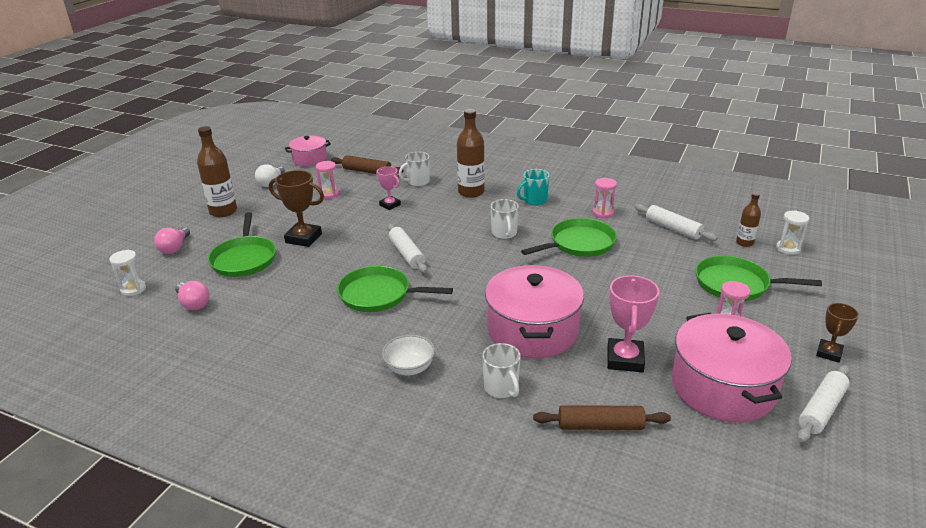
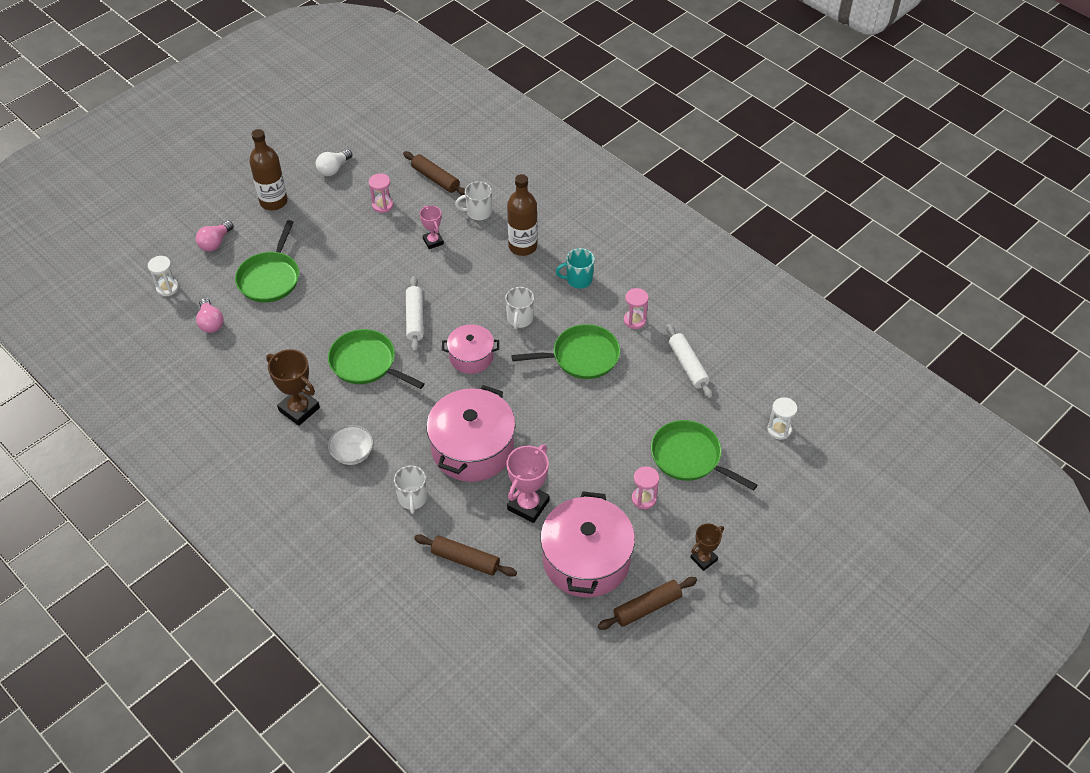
camera: 20 degrees right, 20 degrees up
(303, 238) = (332, 266): brown trophy -> brown trophy (299, 409)
(309, 159) = (386, 139): pink pot -> pink pot (471, 357)
(744, 243) = (743, 408): brown bottle -> none
(821, 409) = (647, 607): white rolling pin -> brown rolling pin

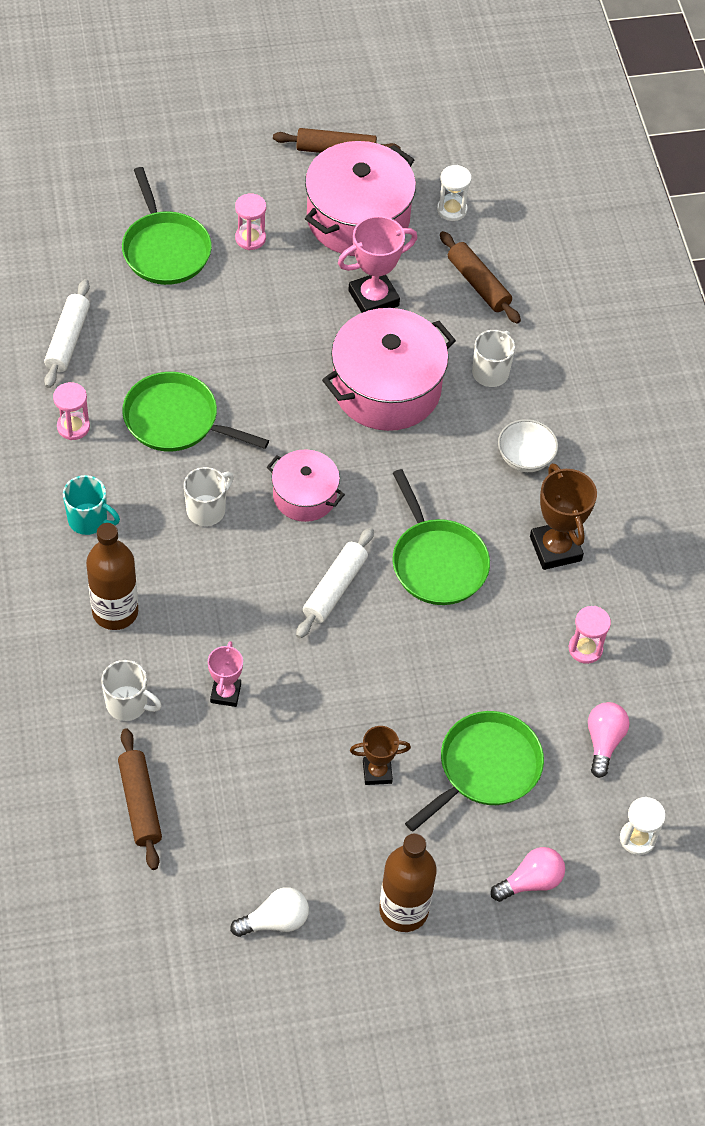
camera: 150 degrees left, 5 degrees up
(382, 205) = (250, 801): pink hourglass -> pink hourglass (585, 649)
(704, 559) = (244, 157): brown trophy -> brown trophy (377, 772)
(779, 430) = (45, 222): white hourglass -> white hourglass (452, 210)

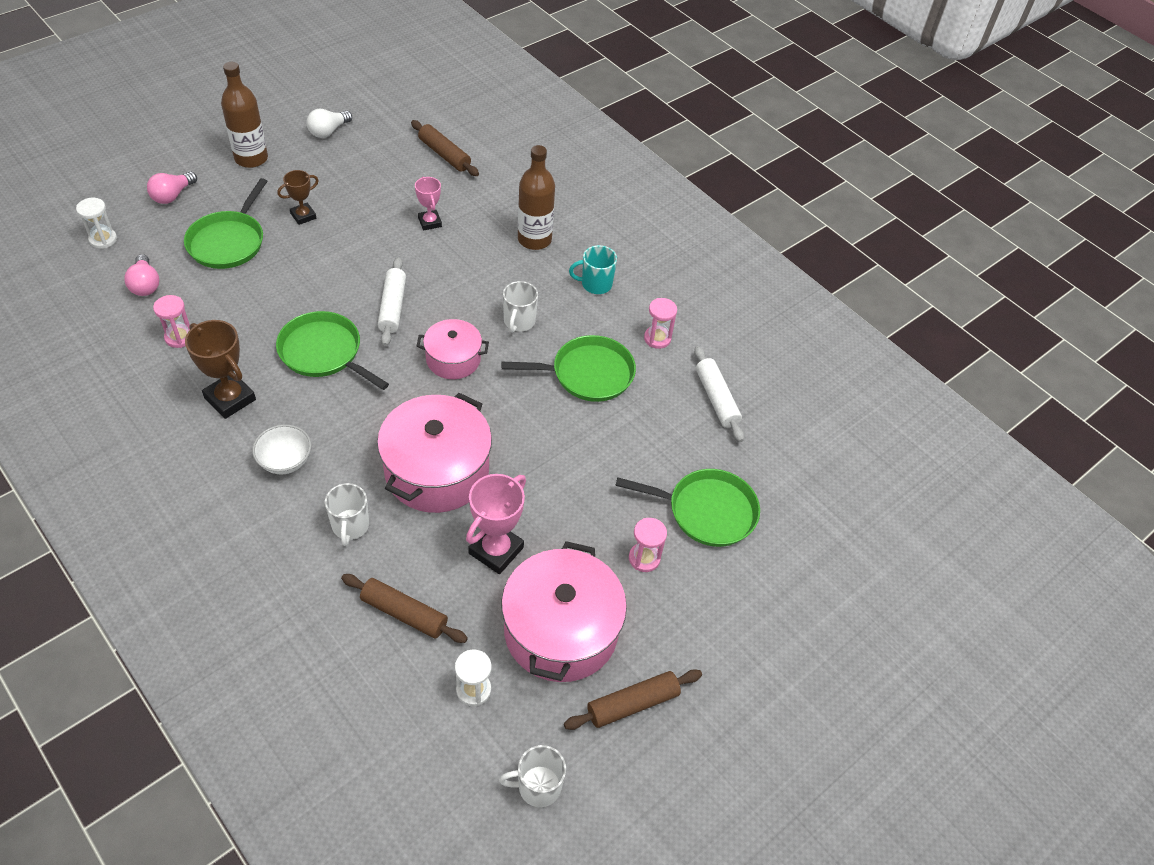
camera: 150 degrees right, 5 degrees down
(128, 704) = (488, 196): white mug -> white mug (538, 786)
(165, 249) = (707, 511): green pan -> green pan turned 150 degrees clockwise

